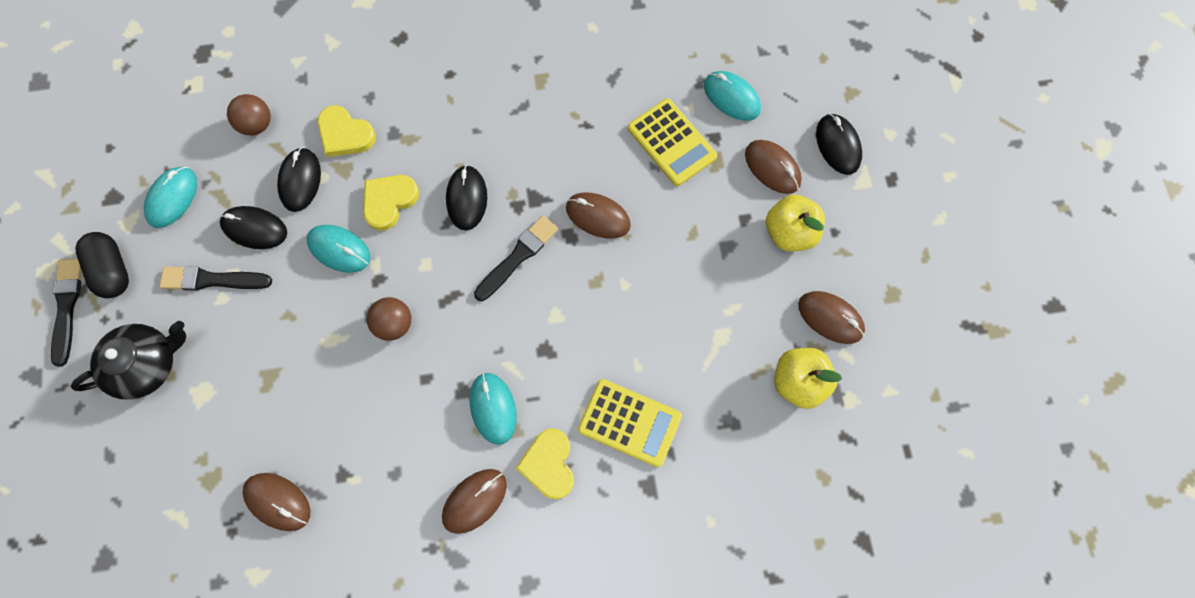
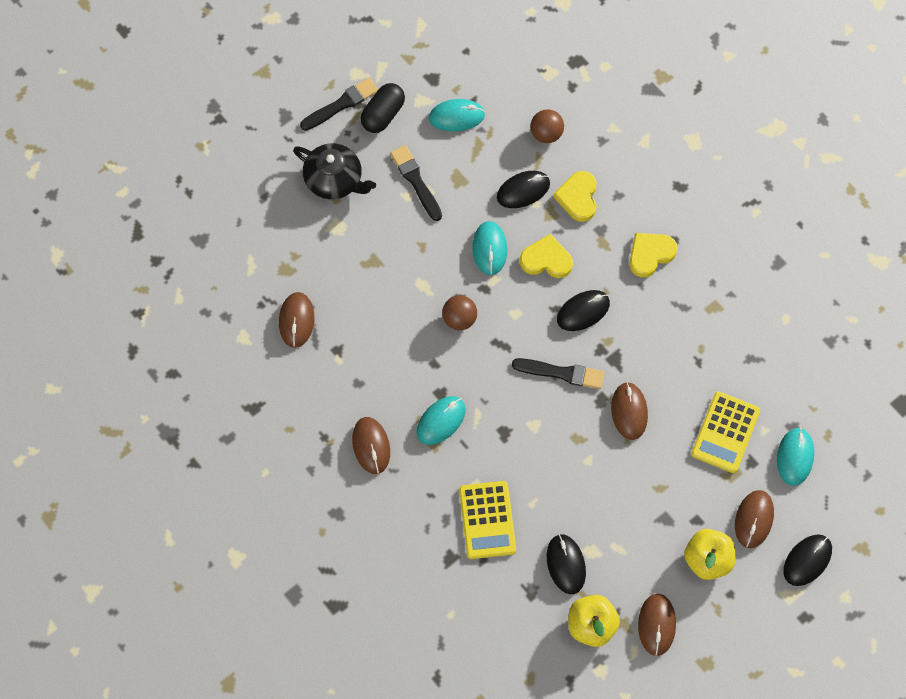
camera: 60 degrees right, 5 degrees down
(254, 229) = (469, 184): black mouse -> black mouse (566, 564)
(474, 501) = (371, 446): brown mouse -> brown mouse turned 60 degrees clockwise
(549, 464) = (425, 481): yellow heart -> yellow heart (650, 254)

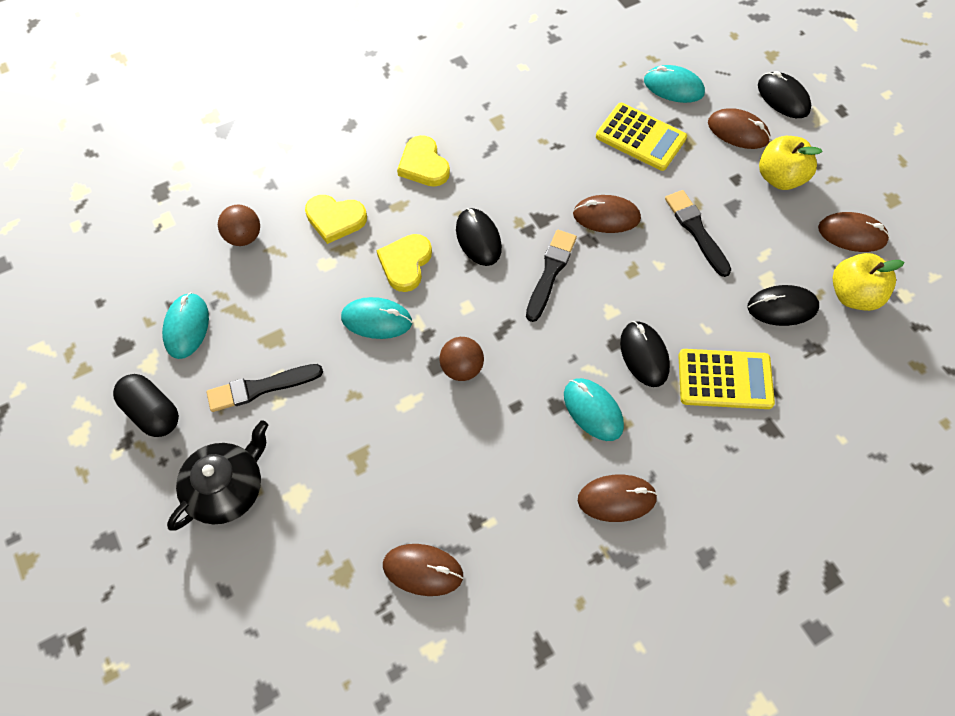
camera: 80 degrees left, 5 degrees down
(341, 104) = (117, 462): black brush -> black brush (696, 231)
(523, 190) = (310, 272): black mouse -> black mouse (644, 355)

